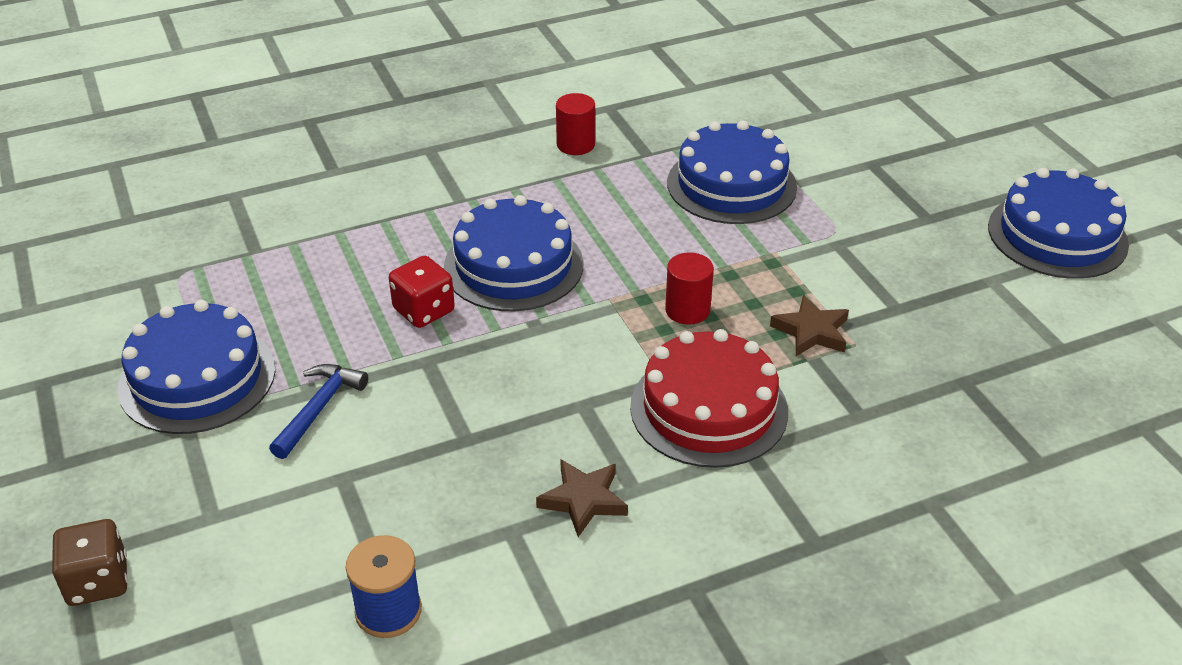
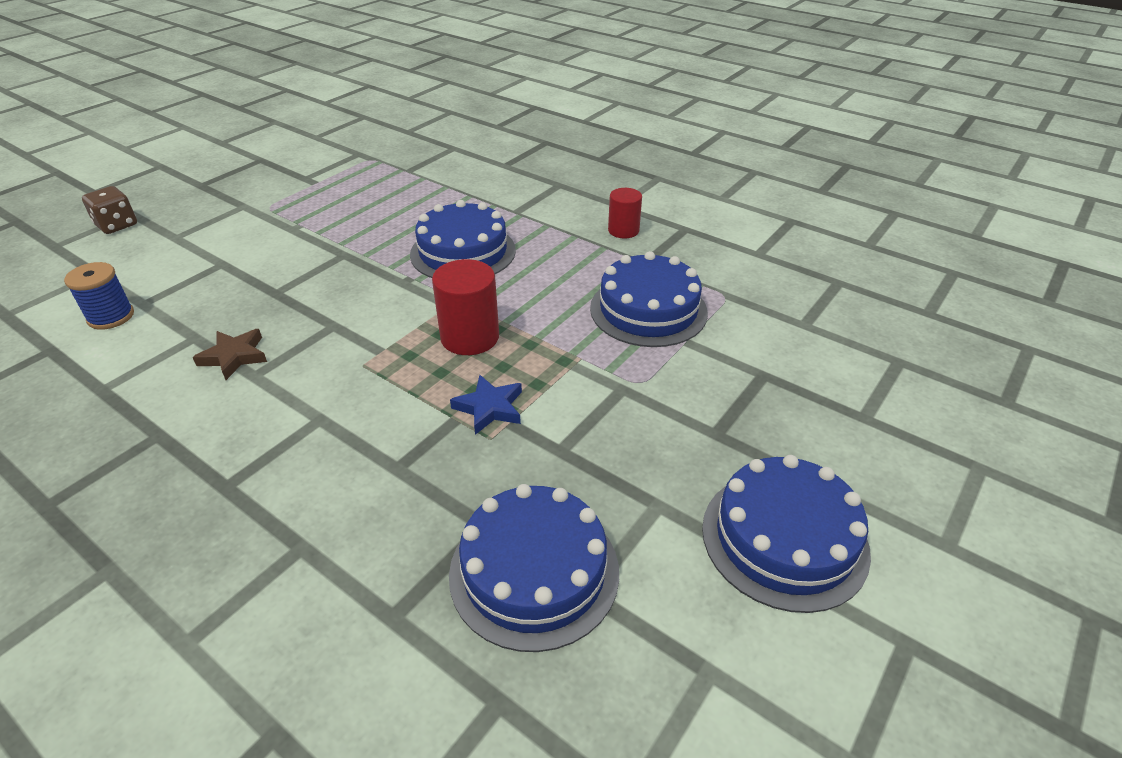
camera: 60 degrees right, 0 degrees up
(197, 378) = (286, 194): blue cake -> blue cake (534, 571)
(319, 409) = (279, 236): blue hammer -> none
(424, 310) = (392, 237): red dice -> none
(687, 310) = (470, 337): red cylinder -> red cylinder, size x1.54
(709, 409) = (359, 382): red cake -> none
(811, 331) = (489, 408): brown star -> blue star

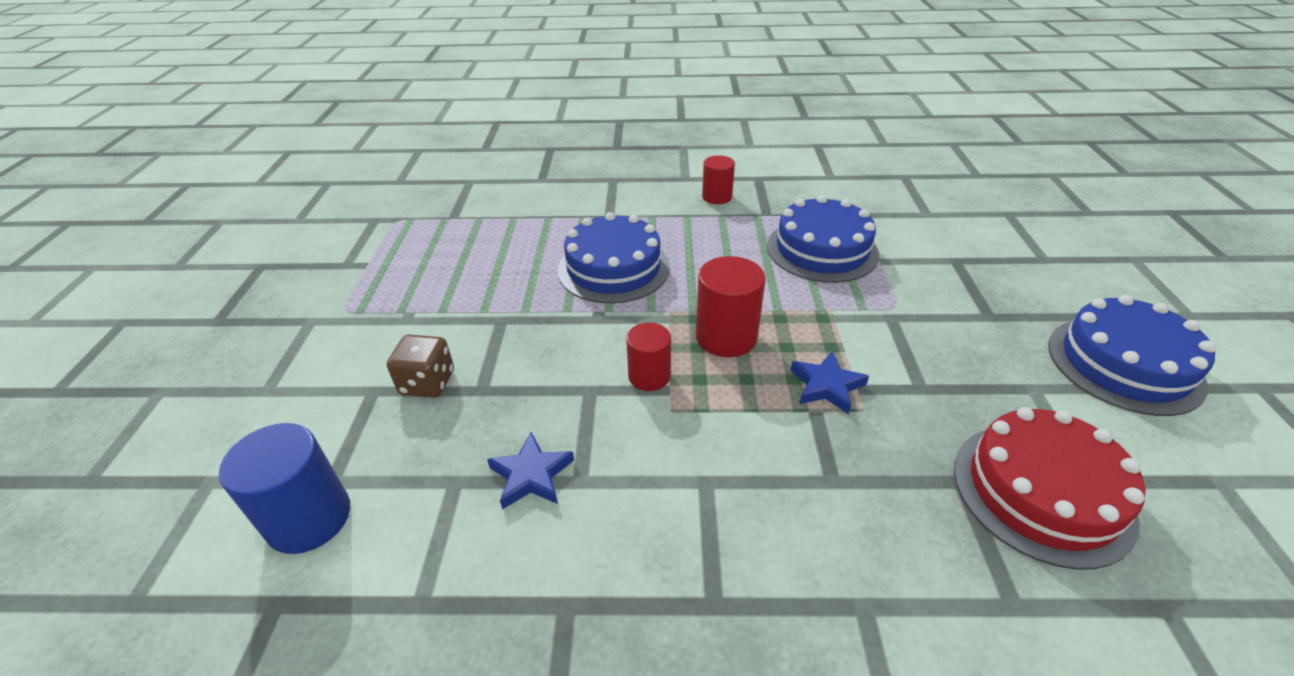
camera: 35 degrees left, 0 degrees up
(111, 317) = (309, 518): blue spool -> blue cylinder
(117, 225) = (157, 414): brown dice -> brown dice (427, 383)
(234, 356) = (531, 475): brown star -> blue star
(381, 336) = (649, 376): none -> red cylinder
(534, 571) = (1042, 492): blue cake -> red cake

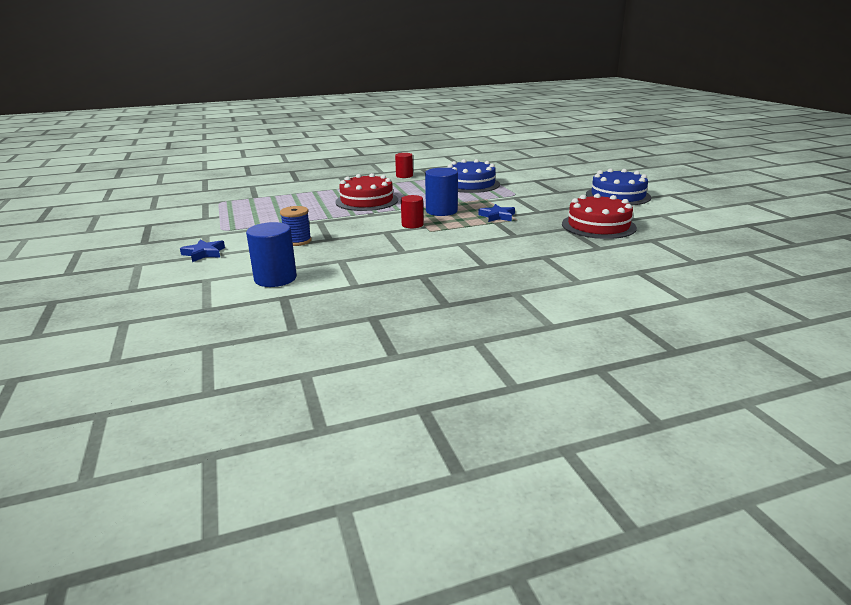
camera: 20 degrees left, 15 degrees down
(427, 383) = (297, 241): brown dice -> blue spool
(531, 475) = (377, 253): blue star -> blue star (204, 253)
(613, 268) = (367, 201): blue cake -> red cake
(726, 337) = (441, 211): red cylinder -> blue cylinder

